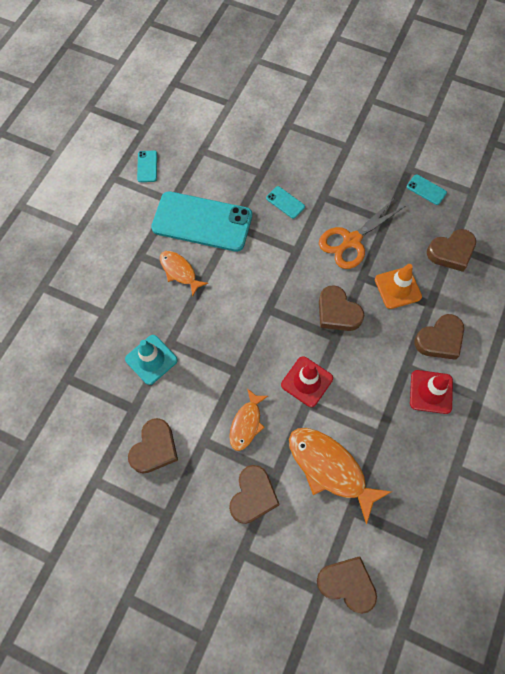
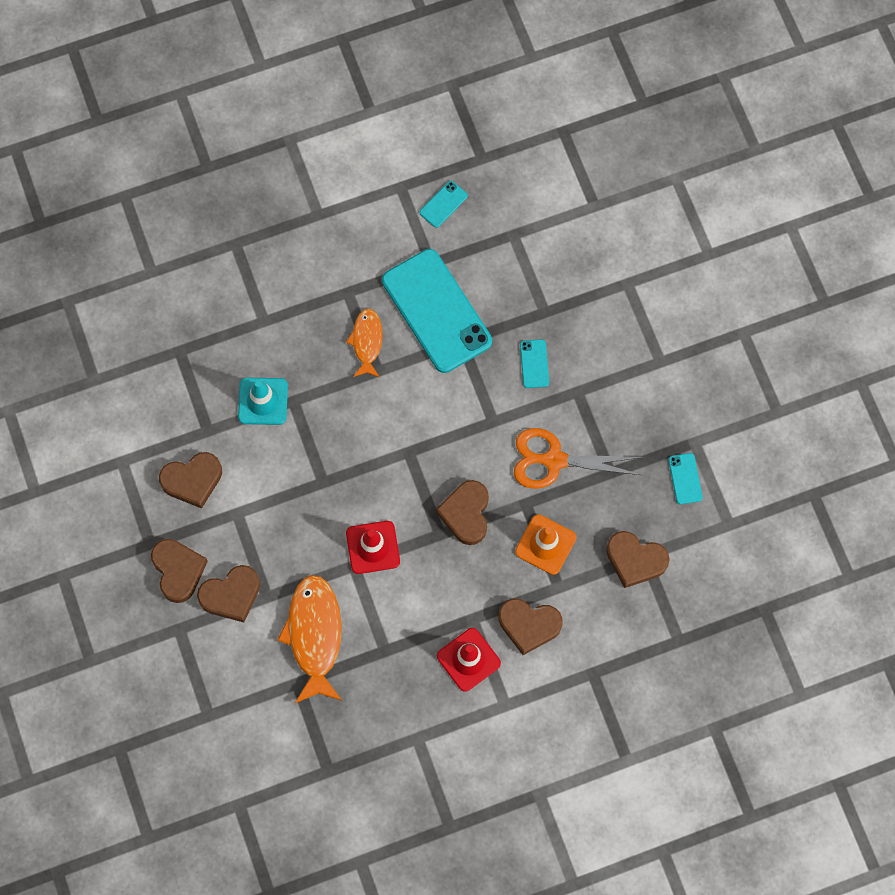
camera: 45 degrees right, 5 degrees up
(246, 423) = (286, 533): orange fish -> none
(347, 584) = (234, 731): brown heart -> brown heart (178, 571)

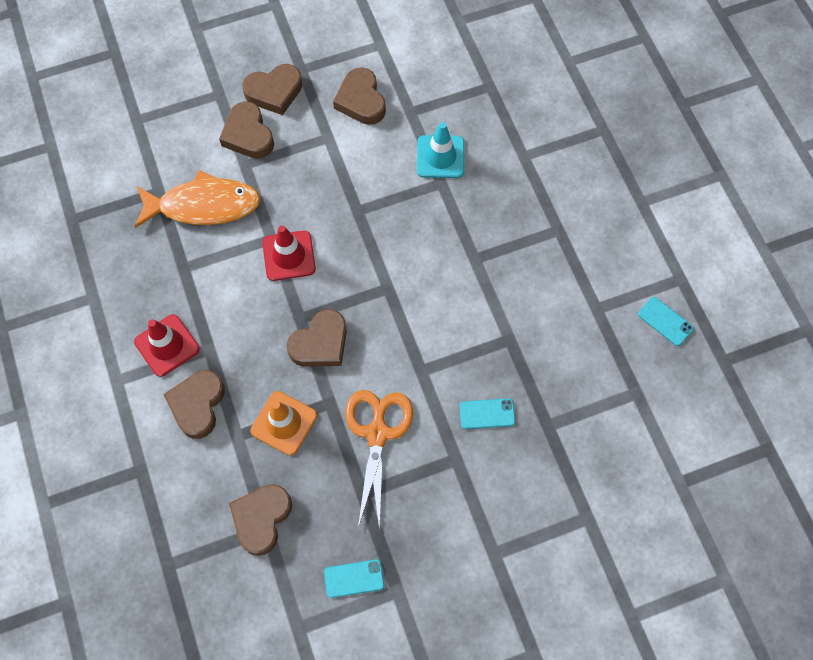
camera: 90 degrees right, 5 degrees down
(367, 342) = (505, 248): orange fish -> none
(436, 311) = (542, 314): turquoise phone -> none
(466, 514) = (320, 343): brown heart -> brown heart turned 135 degrees clockwise

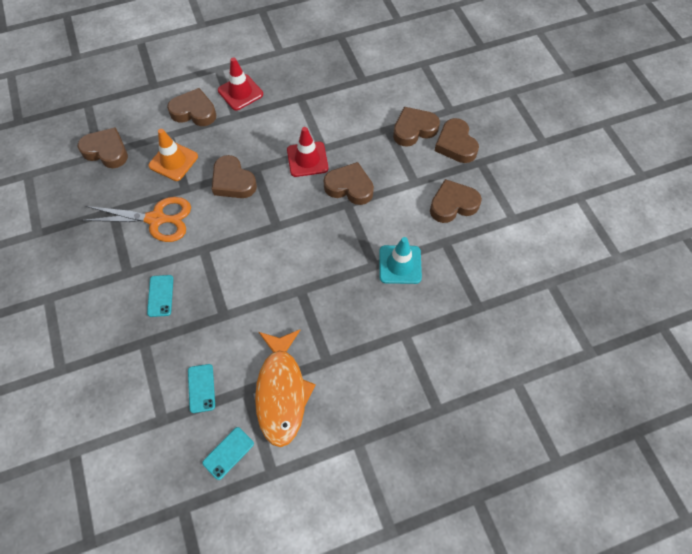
camera: 90 degrees right, 5 degrees down
(203, 205) = (351, 106): orange fish -> orange fish (281, 392)
(333, 207) = (349, 187): none -> brown heart
(354, 578) = (52, 206): turquoise phone -> turquoise phone (201, 388)

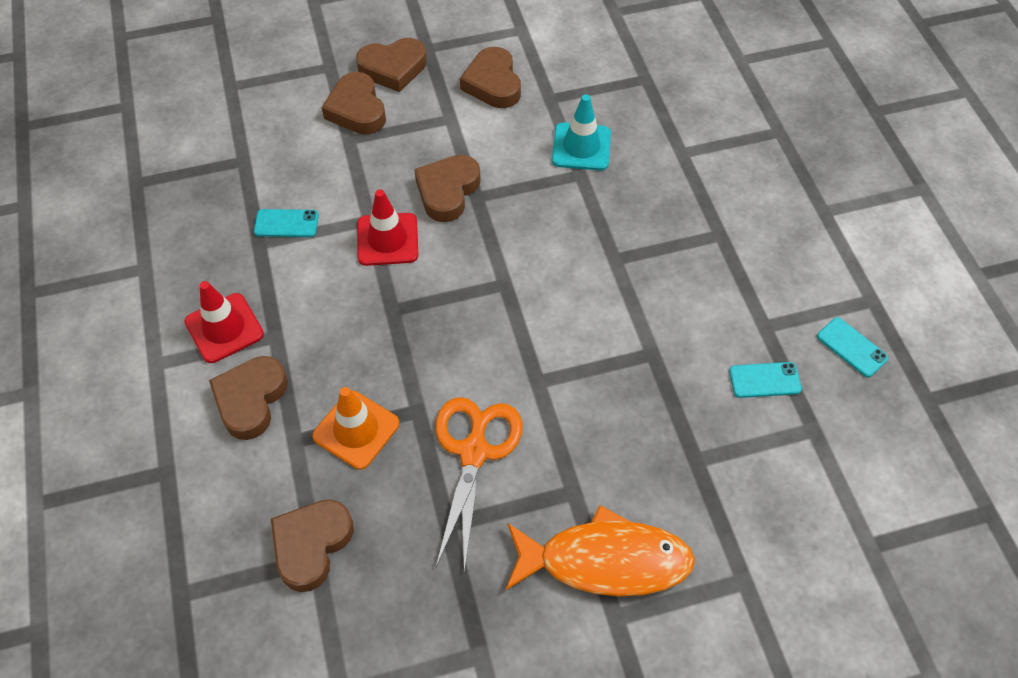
camera: 85 degrees left, 5 degrees down
(160, 296) = (617, 439): turquoise phone -> turquoise phone (286, 223)
(233, 181) = (414, 340): brown heart -> none
(281, 392) = (765, 285): orange fish -> orange fish (605, 560)

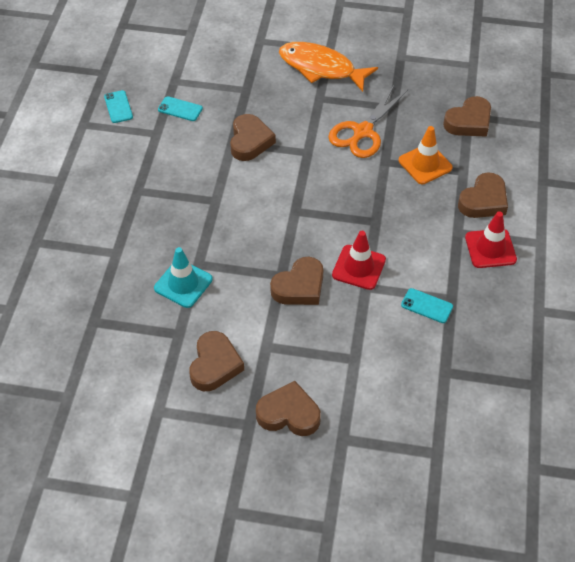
camera: 155 degrees left, 5 degrees down
(357, 109) = (337, 384): brown heart -> brown heart (250, 141)

